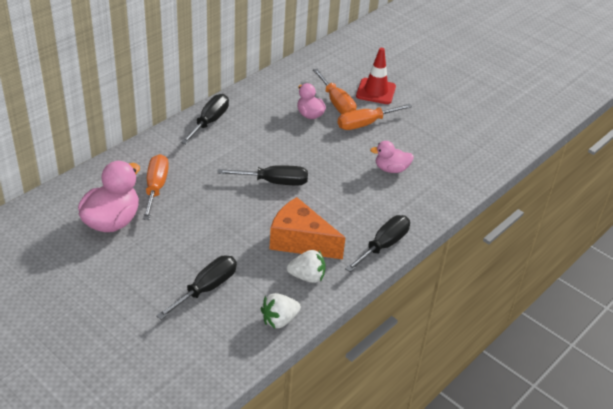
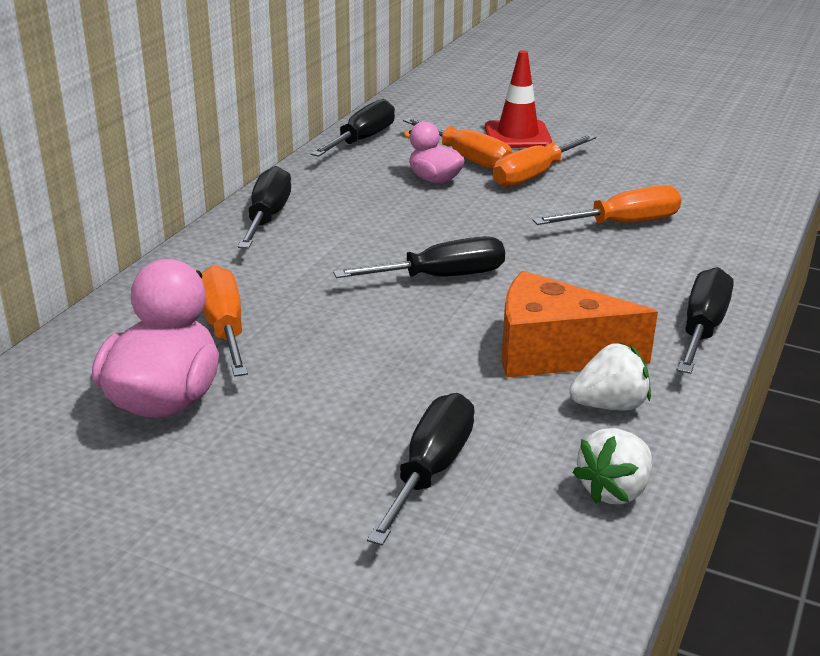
camera: 15 degrees left, 10 degrees down
(288, 76) = (362, 140): none -> black screwdriver
(391, 169) = (623, 223): pink duck -> orange screwdriver

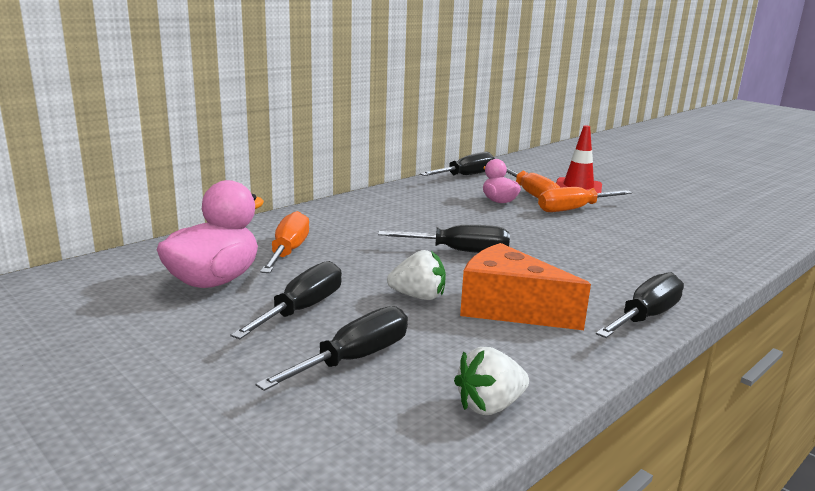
camera: 20 degrees right, 10 degrees down
(267, 217) = (369, 203): black screwdriver -> black screwdriver (302, 309)
(609, 405) = (529, 349): white strawberry -> white strawberry (418, 296)
(623, 223) = (624, 245): orange screwdriver -> none

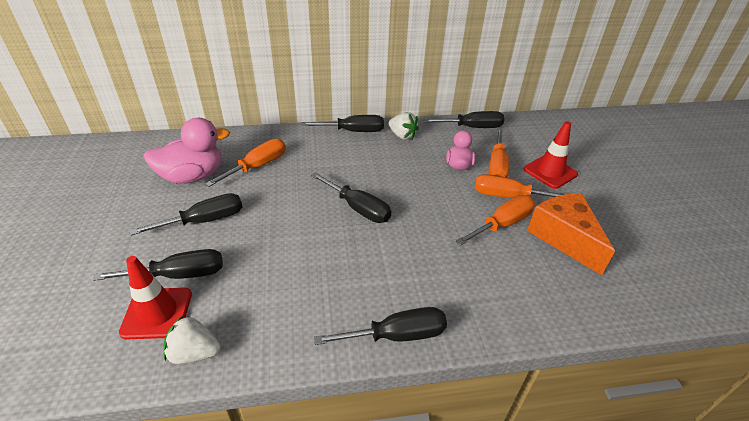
camera: 35 degrees right, 20 degrees up
(353, 202) = (353, 131): none -> black screwdriver
(386, 396) = (157, 313): none -> red traffic cone
(418, 296) = (277, 240): white strawberry -> white strawberry (402, 136)
(509, 308) = (316, 278): orange cheese -> orange cheese (564, 238)
(599, 226) = (502, 224): none -> orange screwdriver

